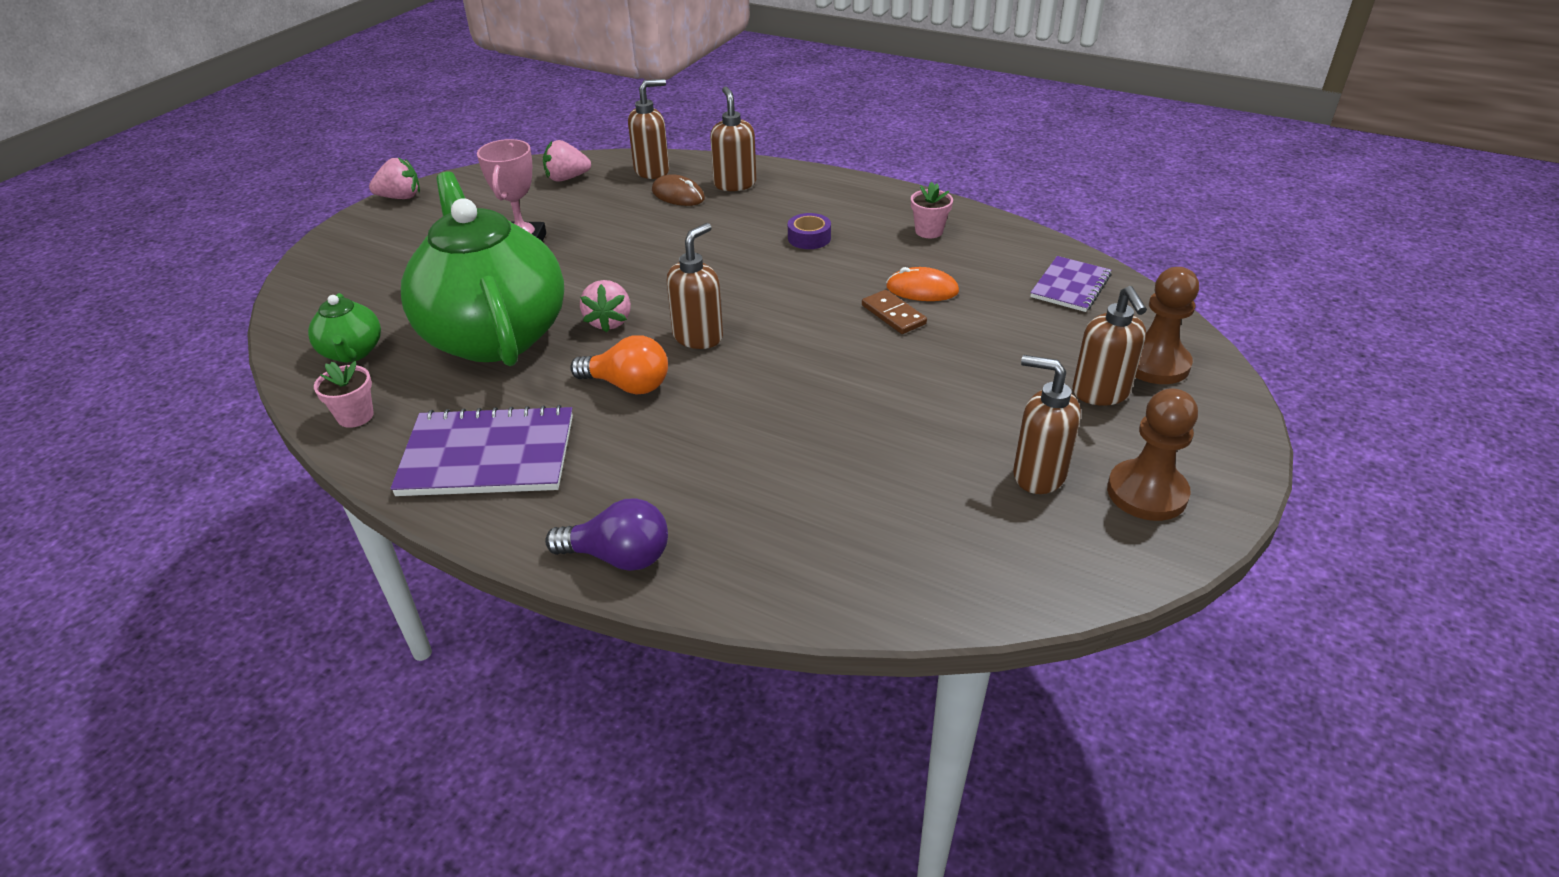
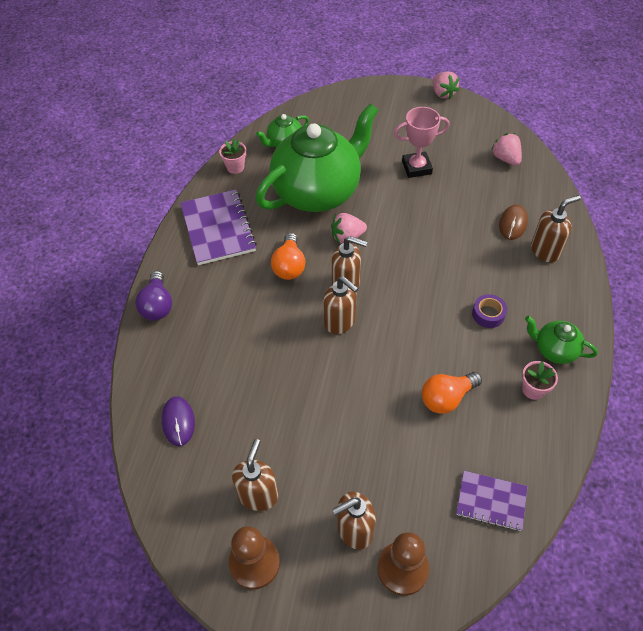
camera: 75 degrees right, 15 degrees up
(652, 171) = (539, 199): brown soap dispenser -> brown soap dispenser (340, 322)
(880, 208) = (554, 350): none -> green teapot
(886, 552) = (178, 421): none -> purple mouse
(893, 315) = (407, 385): brown domino -> none
(922, 289) = (447, 398): orange mouse -> orange light bulb

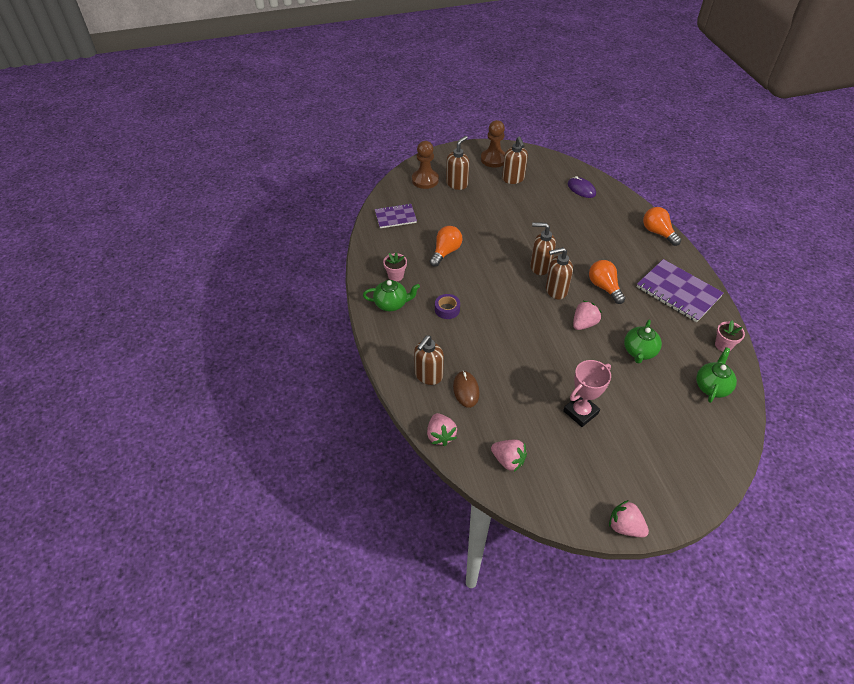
camera: 150 degrees right, 5 degrees down
(157, 305) = (657, 232): purple light bulb -> orange light bulb
(318, 192) = (639, 352): green teapot -> green teapot, size x0.43
(557, 197) = (440, 435): none -> pink strawberry

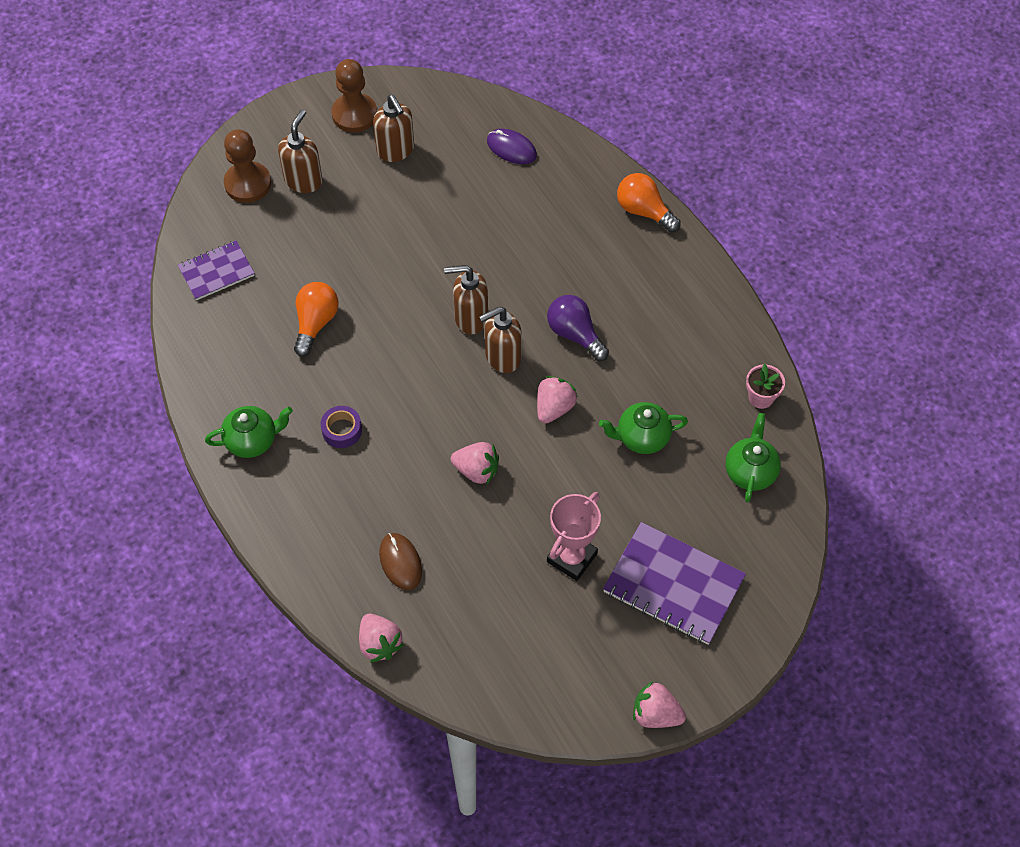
camera: 15 degrees left, 10 degrees up
(395, 276) = (246, 387): pink flower pot -> none
(428, 376) = (339, 552): brown soap dispenser -> none
(508, 460) = (483, 658): pink strawberry -> pink strawberry (476, 470)
(604, 287) = (575, 334): orange light bulb -> purple light bulb
(639, 352) = (641, 437): green teapot -> green teapot turned 75 degrees clockwise
(678, 292) = (687, 318): purple notebook -> purple notebook (673, 585)

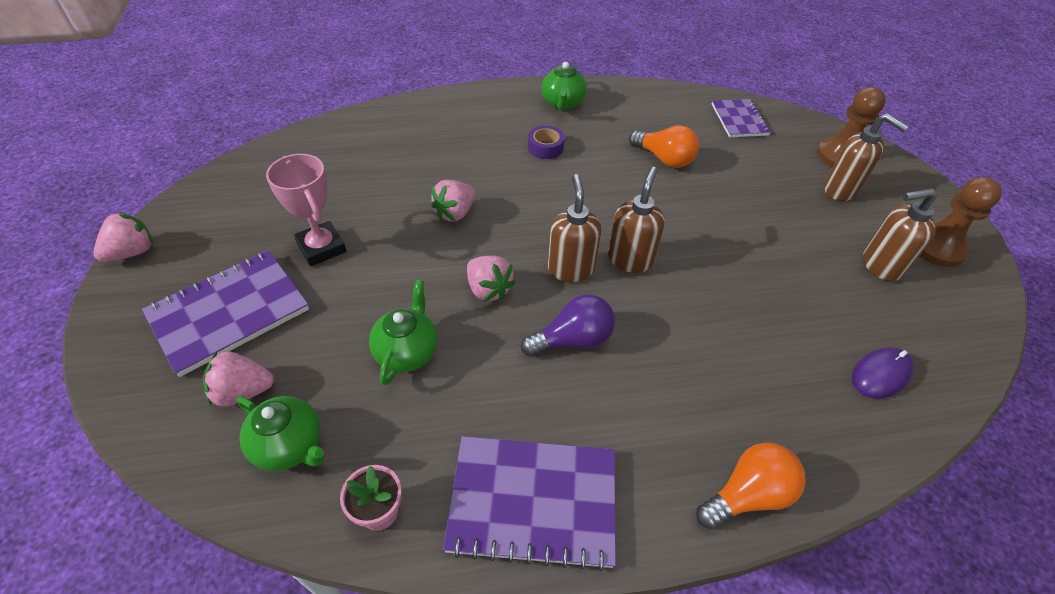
camera: 110 degrees right, 10 degrees down
(379, 644) = (347, 121): pink strawberry -> pink strawberry (243, 391)
(400, 562) = (403, 147): brown mouse -> none
(709, 319) = (533, 502): none -> purple notebook

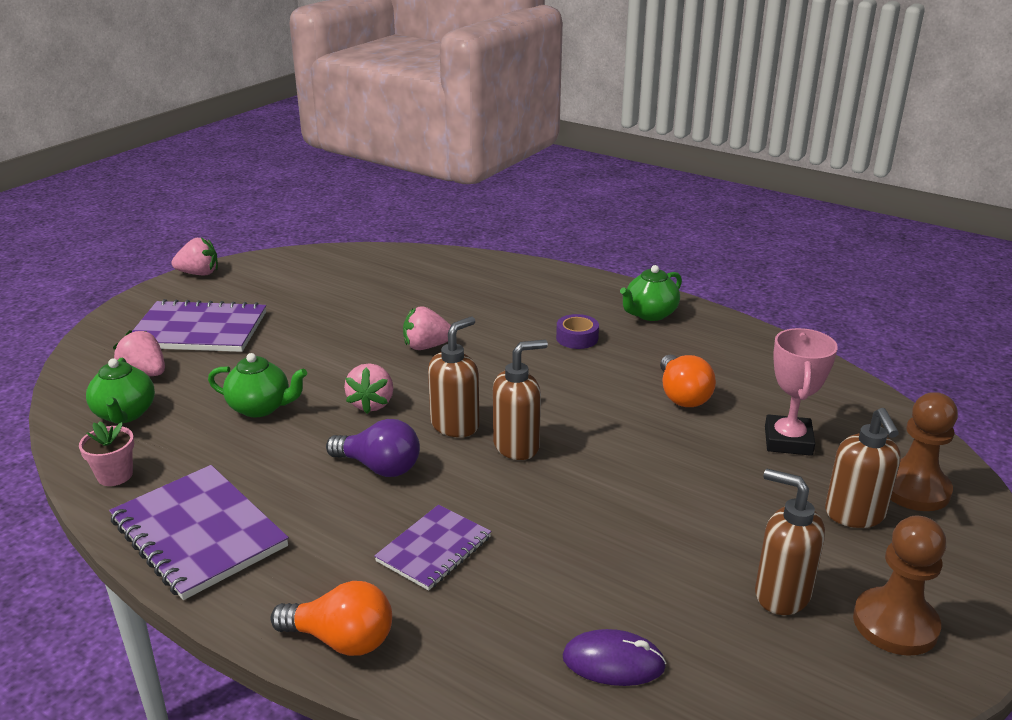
camera: 45 degrees right, 20 degrees down
(321, 247) = (304, 323): pink trophy -> pink trophy (788, 441)
(407, 352) = (261, 407): green teapot -> green teapot turned 45 degrees clockwise
(739, 120) = (832, 404): purple notebook -> purple notebook (434, 549)

